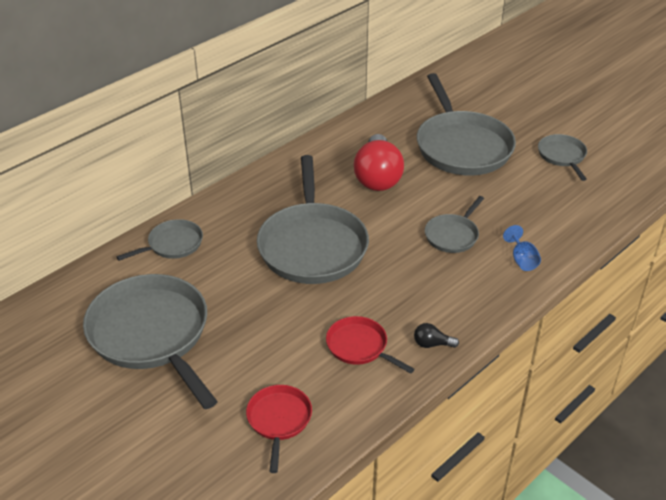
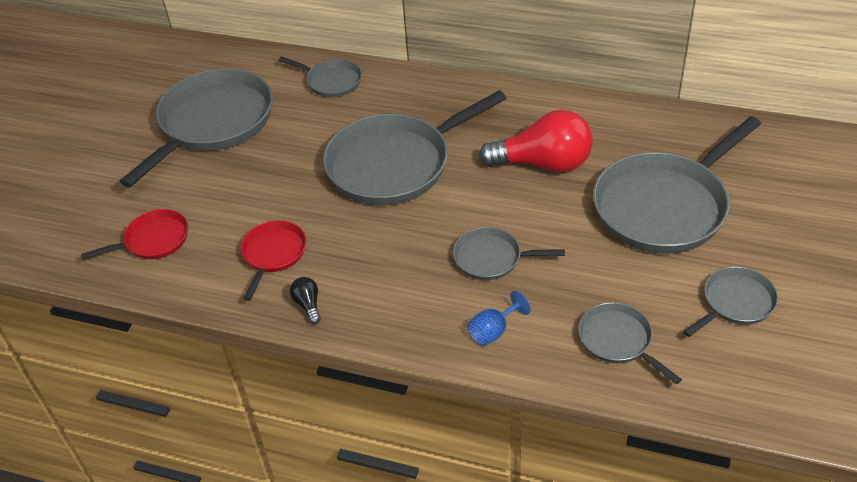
camera: 65 degrees right, 5 degrees up
(377, 177) = (543, 164): red light bulb -> red light bulb turned 150 degrees counterclockwise
(564, 211) = (618, 340): none -> grey pan

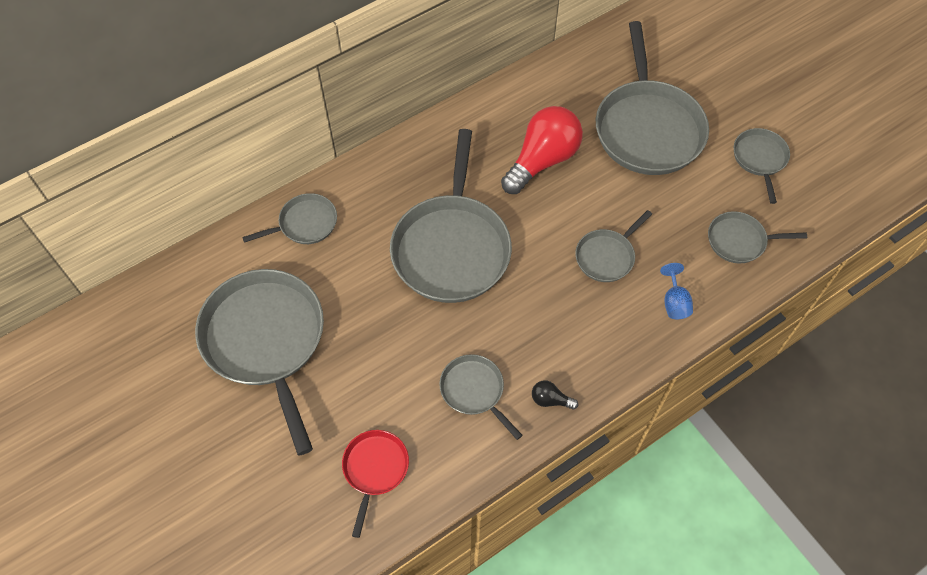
camera: 55 degrees left, 15 degrees up
(273, 254) = (474, 390): red pan -> grey pan

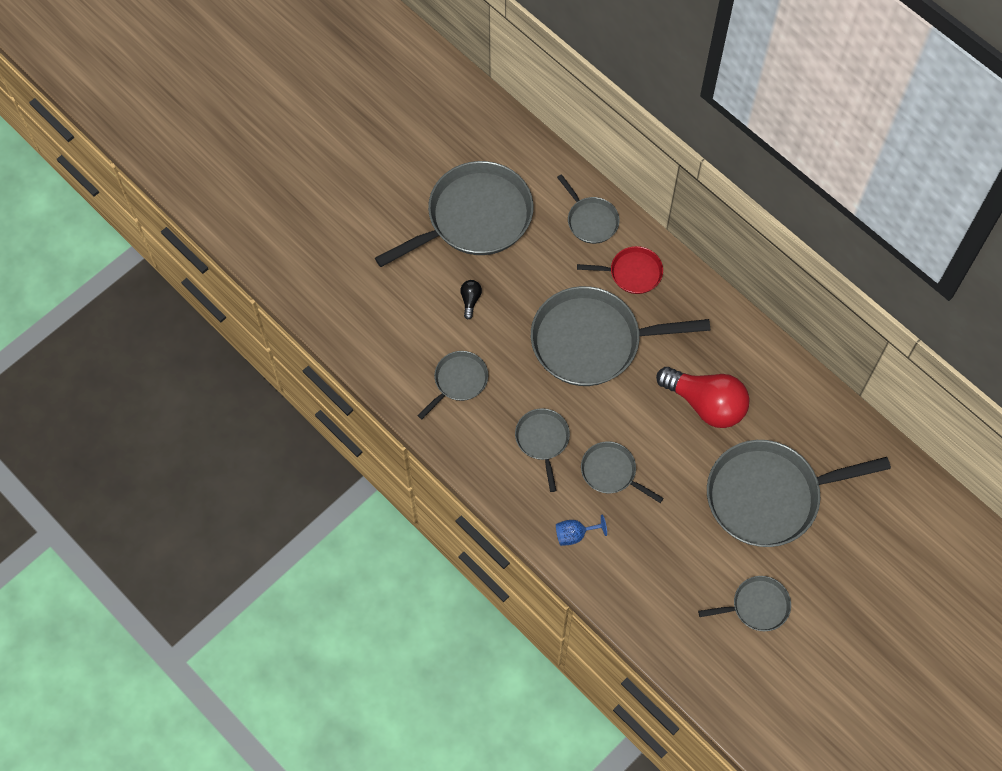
camera: 80 degrees right, 5 degrees up
(375, 469) = (380, 320): red pan -> red pan (632, 273)
(550, 400) = (461, 441): black light bulb -> black light bulb (470, 300)
(739, 241) = (654, 589): grey pan -> grey pan (542, 440)

